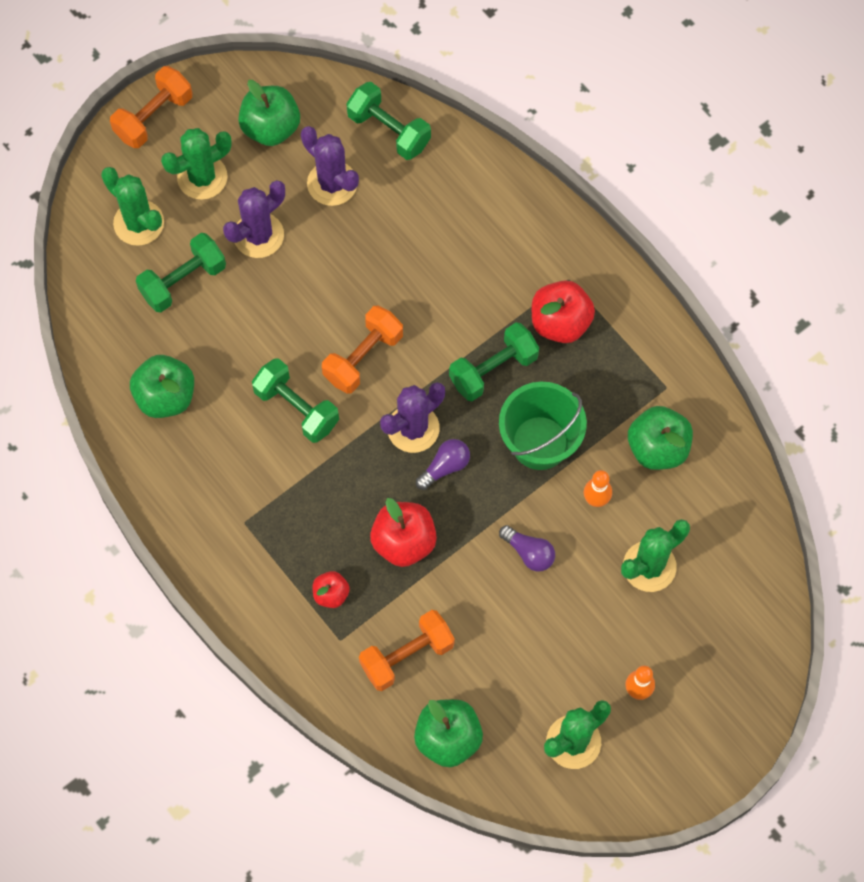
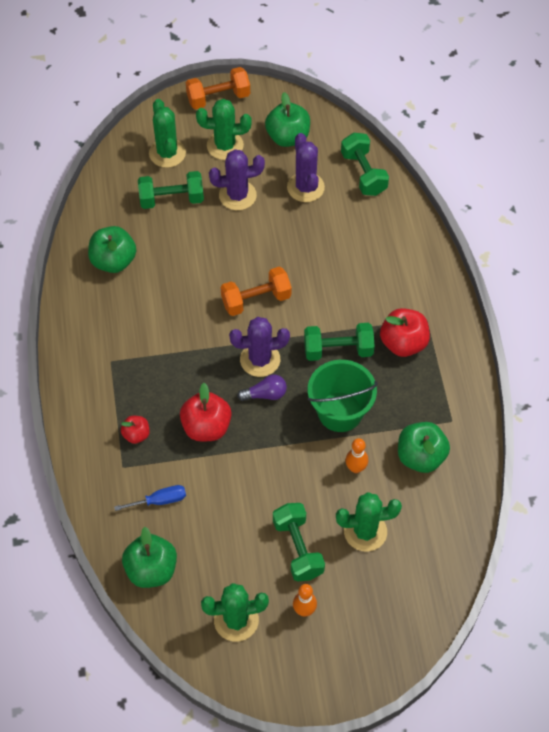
camera: 30 degrees right, 10 degrees down
(296, 408) = (192, 309): green dumbbell -> green dumbbell (298, 548)
(407, 656) = (160, 501): orange dumbbell -> blue screwdriver
(529, 553) = (286, 478): purple light bulb -> none

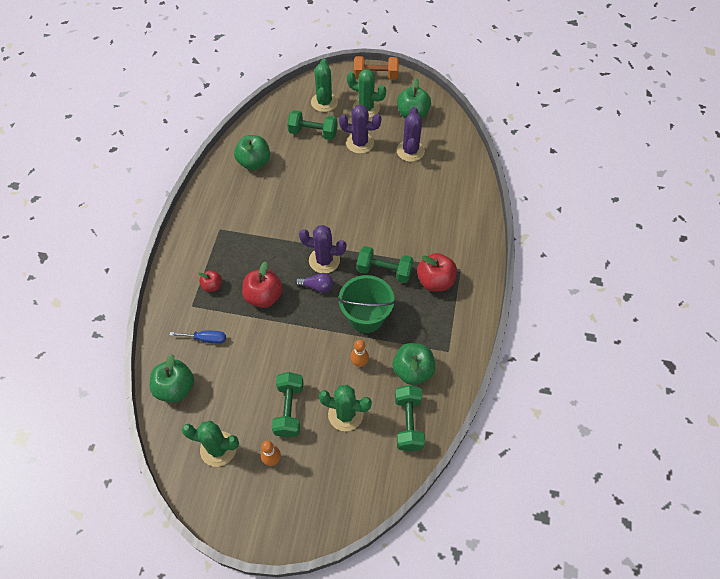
camera: 20 degrees right, 0 degrees up
(256, 300) = (340, 218): orange dumbbell -> none
(363, 173) = (456, 153): green dumbbell -> green dumbbell (408, 423)

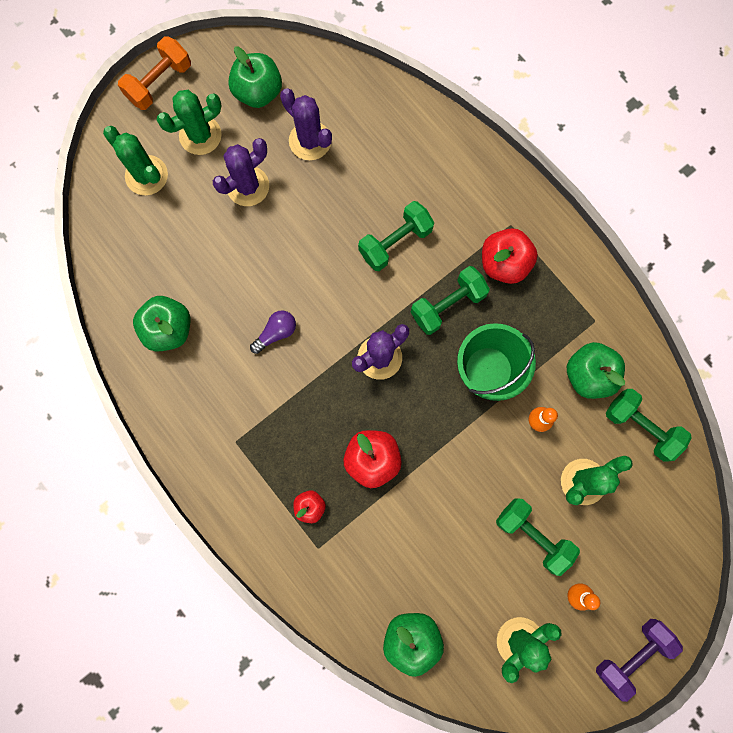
camera: 50 degrees left, 20 degrees up
(206, 339) = (375, 562): blue screwdriver -> none
(260, 522) = (632, 655): none -> purple dumbbell
(313, 133) = (184, 226): green dumbbell -> green dumbbell (395, 242)
(317, 286) = (407, 392): purple light bulb -> purple light bulb (276, 333)

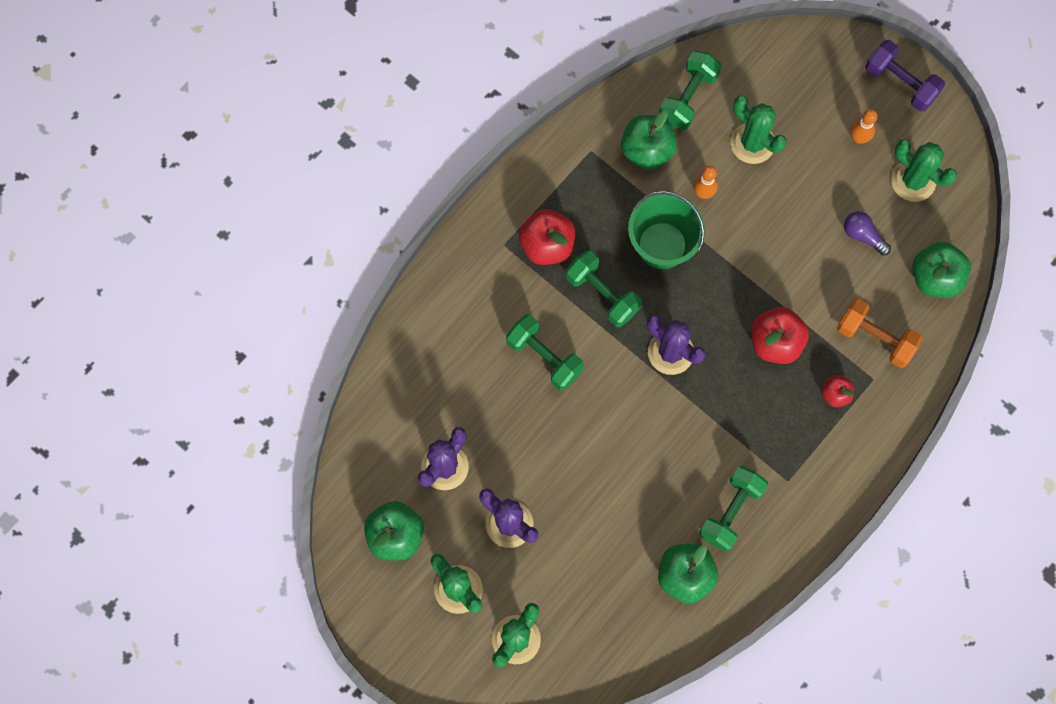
camera: 100 degrees left, 5 degrees down
(159, 82) = (401, 650): orange dumbbell -> orange dumbbell (875, 338)
(276, 333) = (666, 462): purple light bulb -> purple light bulb (862, 235)
(533, 535) = (813, 182): green dumbbell -> green dumbbell (731, 511)

